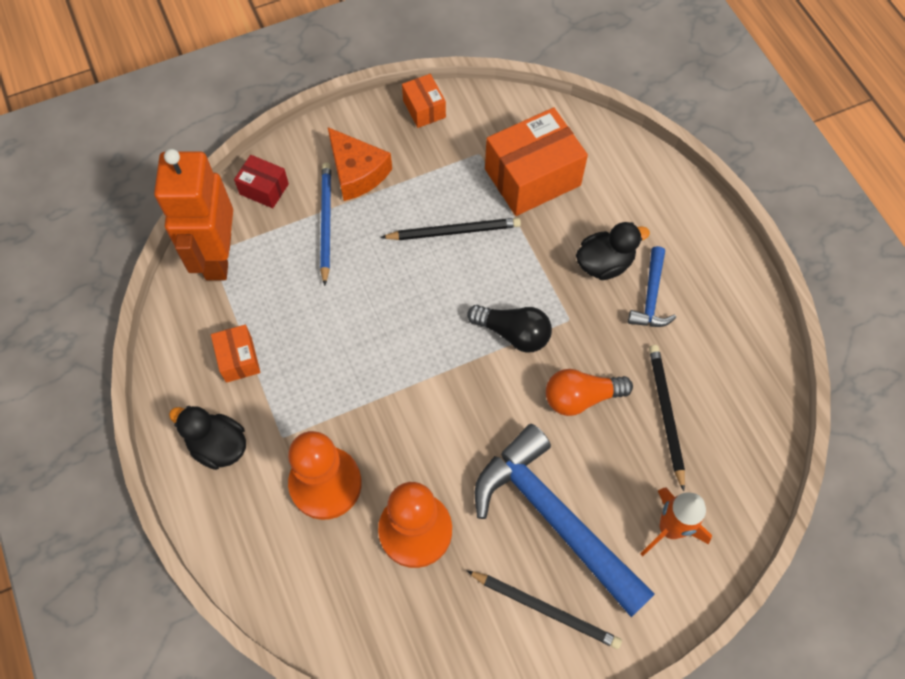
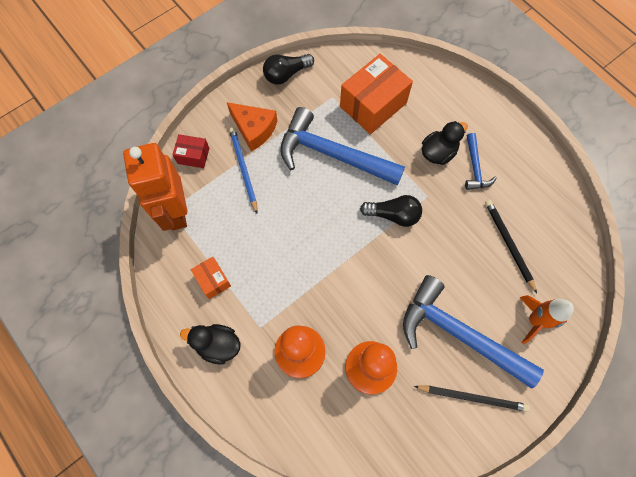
camera: 15 degrees left, 5 degrees up
(424, 109) = (286, 74): orange box -> black light bulb
(454, 231) = (332, 154): black pencil -> blue hammer
(581, 397) = (451, 247): orange light bulb -> none

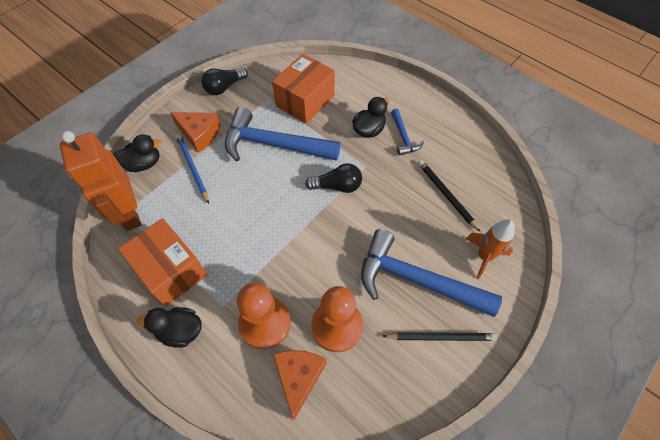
camera: 10 degrees left, 10 degrees down
(193, 156) = (143, 164): red box -> black duck
(213, 280) = (171, 270): orange box -> orange box, size x1.97
(326, 412) = (298, 377): none -> orange cheese

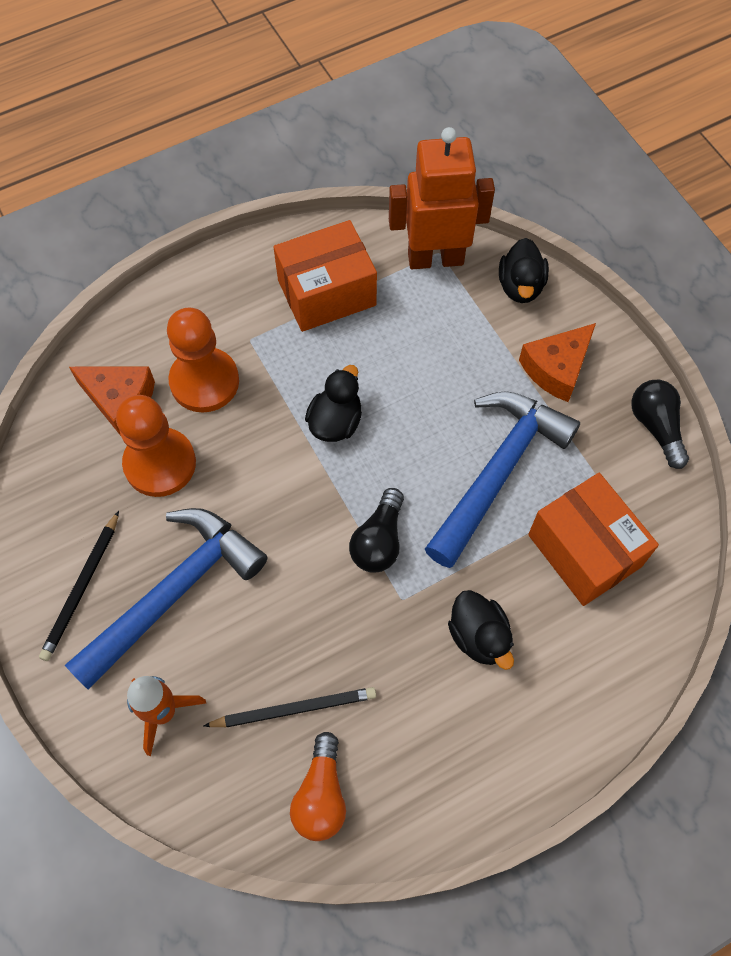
camera: 110 degrees right, 5 degrees up
(180, 331) = (238, 290): black duck -> black duck (335, 422)
(192, 168) = (489, 346): blue pencil -> none
(403, 137) = (442, 692): blue hammer -> none
(479, 170) = (321, 795): none -> orange light bulb

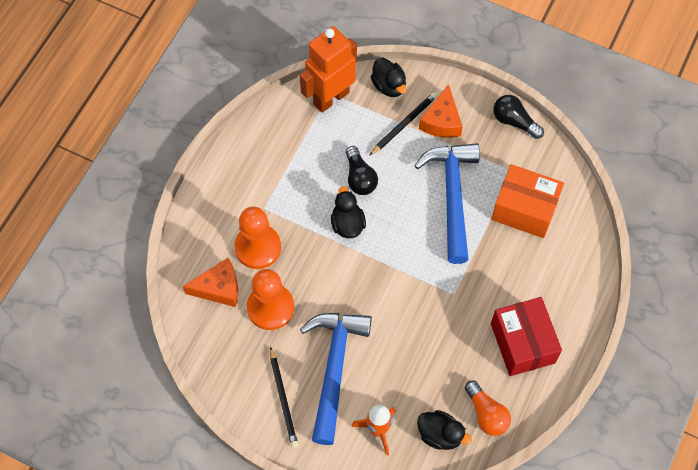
camera: 35 degrees left, 0 degrees up
(294, 708) = (442, 383): black pencil -> black pencil (404, 124)
(326, 293) = (285, 155): orange box -> none
(379, 541) = (419, 272): black light bulb -> black light bulb (359, 178)
(445, 731) = (522, 343): none -> red box
(479, 636) = (505, 287): black duck -> black duck (440, 434)

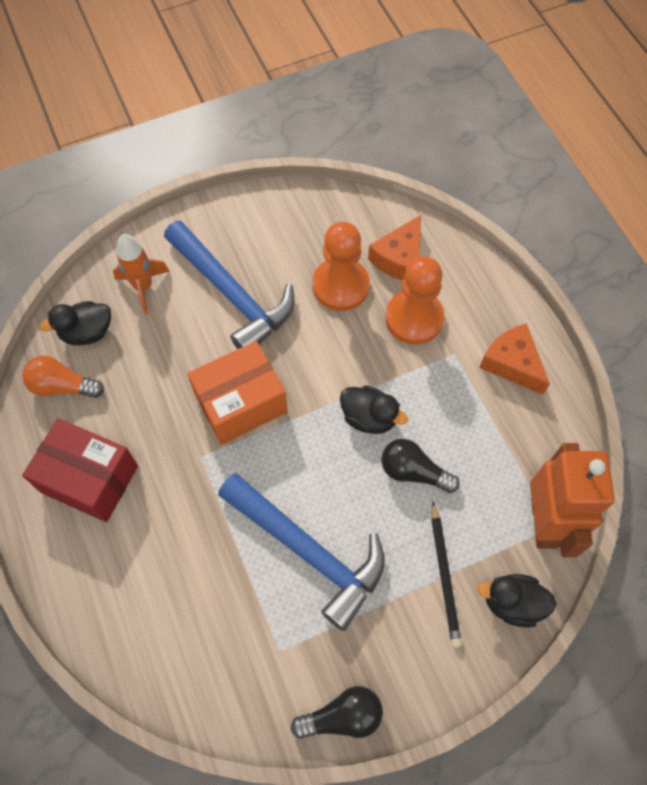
camera: 130 degrees right, 0 degrees up
(283, 399) = (244, 236): black pencil -> none
(442, 121) = (414, 625): orange cheese -> orange cheese (512, 364)
(524, 209) = (223, 618): orange box -> orange box (241, 403)

